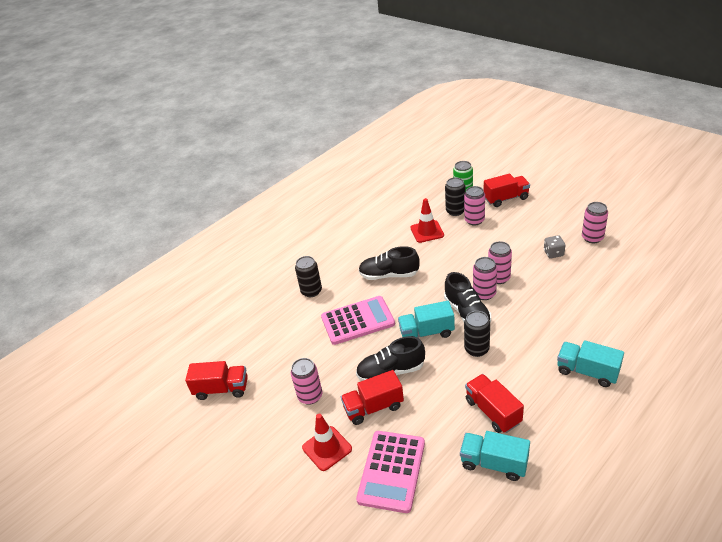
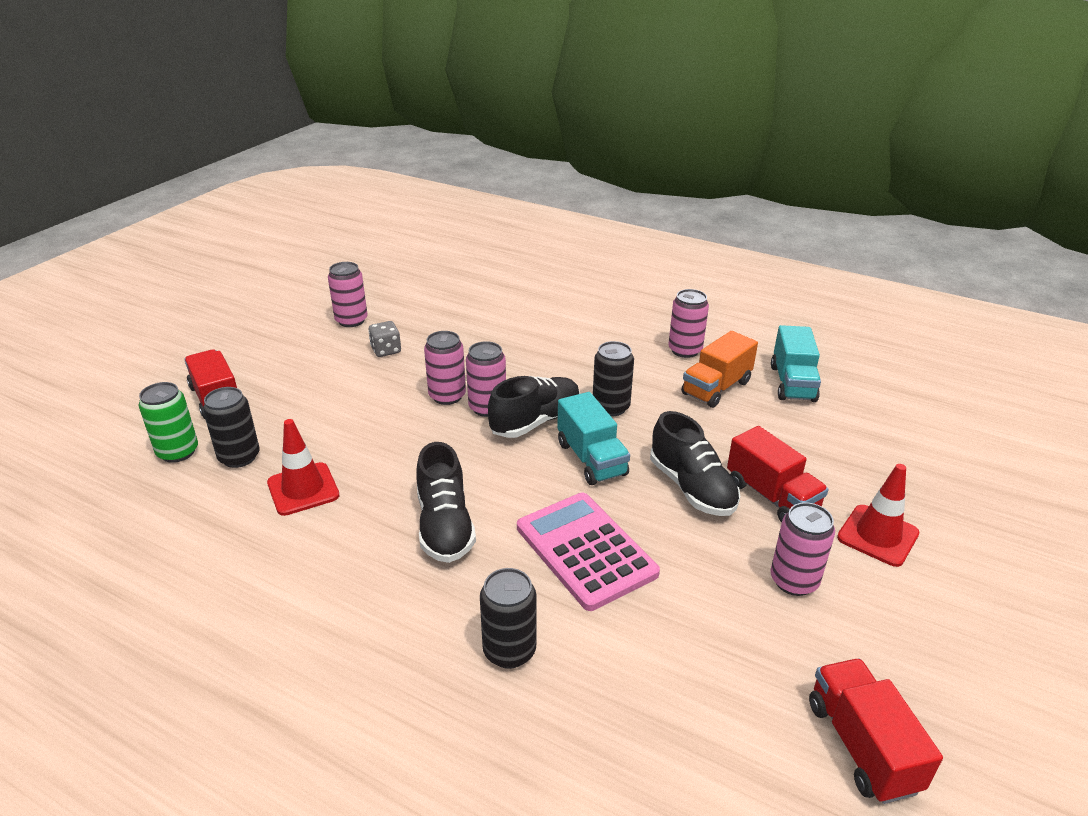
camera: 110 degrees left, 5 degrees down
(391, 471) = (864, 462): pink calculator -> none
(474, 220) = (278, 431): pink can -> pink can (685, 350)
(493, 411) = (716, 388): red truck -> orange truck
(587, 372) = (619, 326): turquoise truck -> none

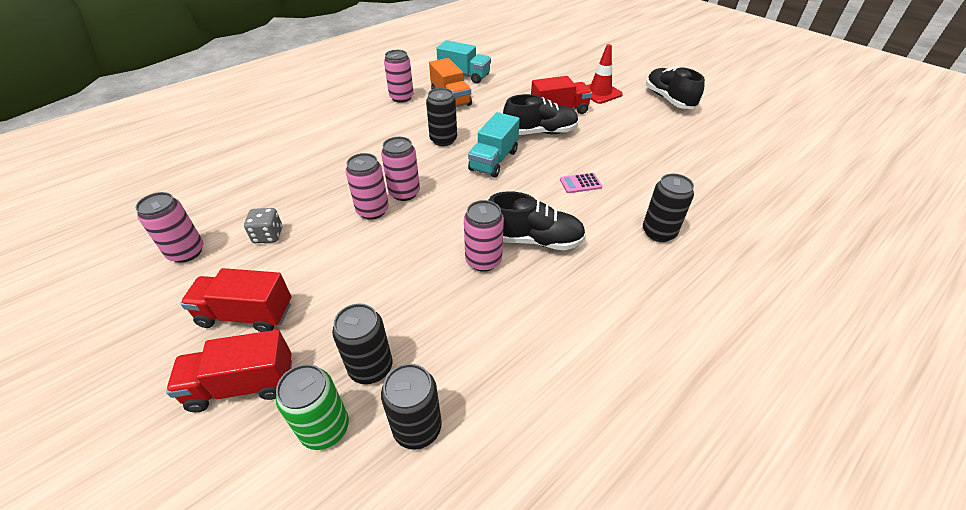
camera: 70 degrees left, 10 degrees up
(178, 501) = (417, 428): none -> black can
(303, 489) = (449, 319): red traffic cone -> none
(535, 421) = (437, 174): black shoe -> black shoe (669, 99)
(585, 550) = (580, 183): pink calculator -> pink calculator, size x0.42
(591, 459) = (494, 160): turquoise truck -> turquoise truck turned 120 degrees clockwise
(794, 581) = (624, 124): pink can -> pink can (483, 261)
(861, 745) = (728, 138): red truck -> red truck (246, 314)

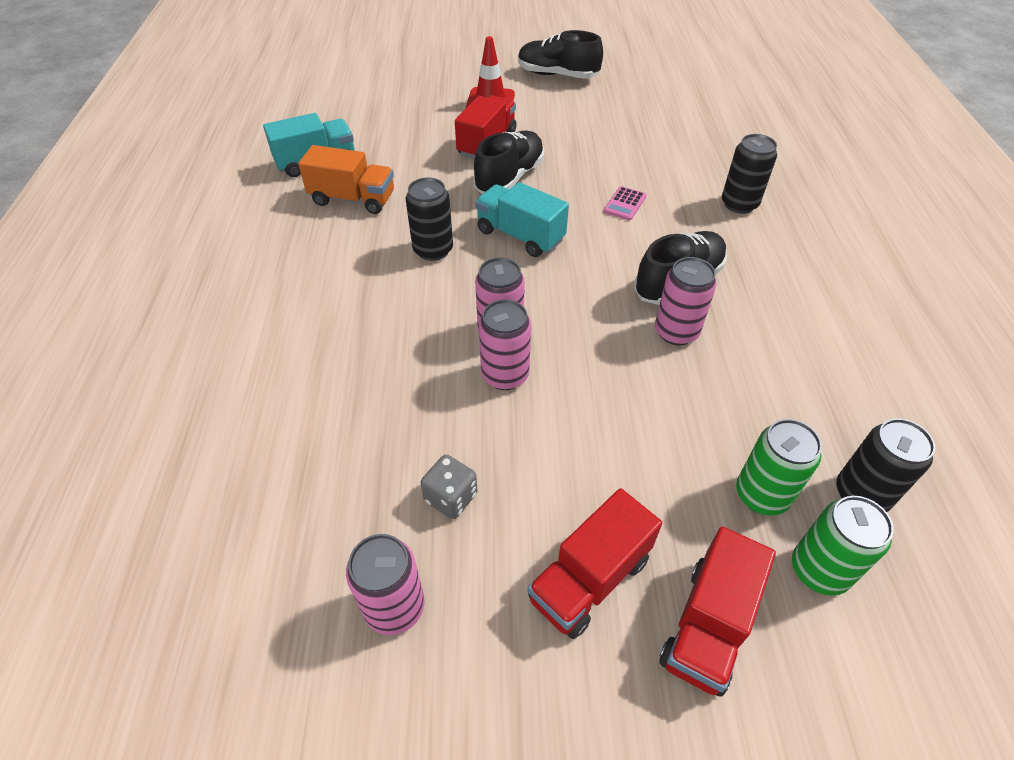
camera: 50 degrees left, 5 degrees up
(371, 367) = (761, 495): black can -> green can
(401, 97) = (290, 235): pink can -> none
(494, 160) = (520, 236): turquoise truck -> turquoise truck turned 150 degrees clockwise

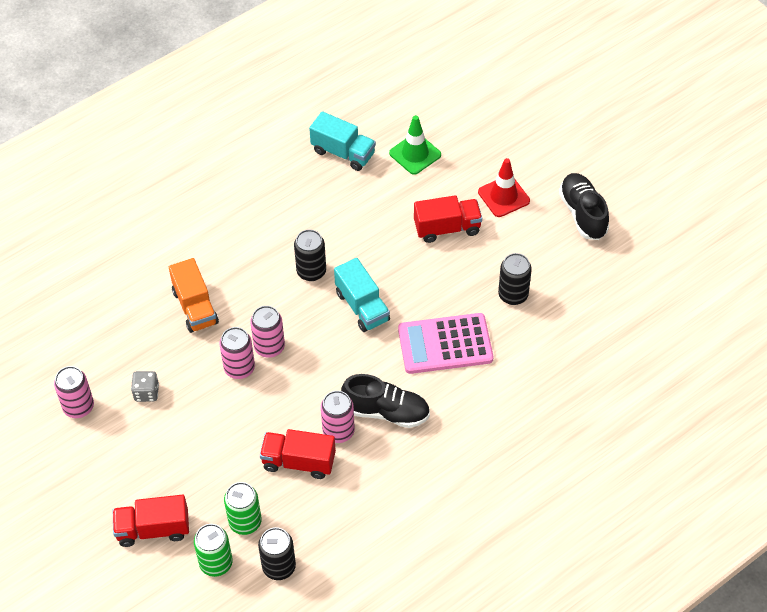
camera: 55 degrees right, 5 degrees up
(353, 199) = (323, 199): orange truck -> orange truck (195, 307)
(379, 124) = (415, 154): none -> green traffic cone
(509, 178) = (418, 265): black shoe -> none
(520, 236) = (362, 306): turquoise truck -> turquoise truck turned 150 degrees clockwise
(589, 579) = (144, 472): red truck -> red truck (298, 462)
(624, 204) = (445, 344): pink calculator -> pink calculator, size x2.39
(739, 204) = (503, 410): black can -> black can (513, 295)

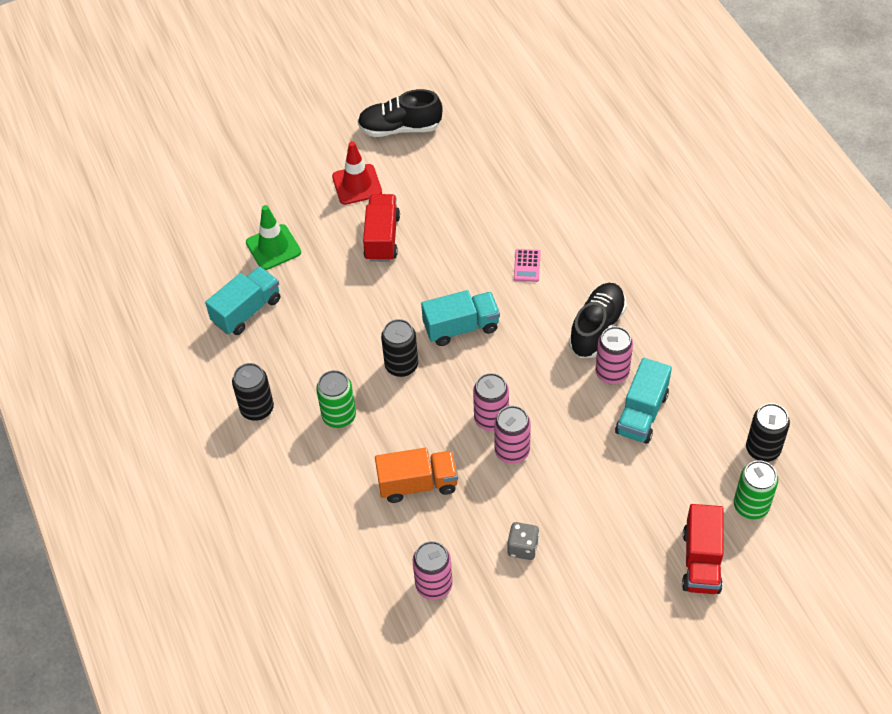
camera: 75 degrees left, 0 degrees up
(78, 407) = (526, 621): pink can -> pink can (434, 585)
(245, 522) = (706, 472): green can -> green can (339, 416)
(298, 462) = (641, 413): red truck -> turquoise truck
(445, 344) = (527, 265): pink calculator -> pink calculator, size x0.42
(513, 295) = (482, 201): black can -> black can (257, 409)

